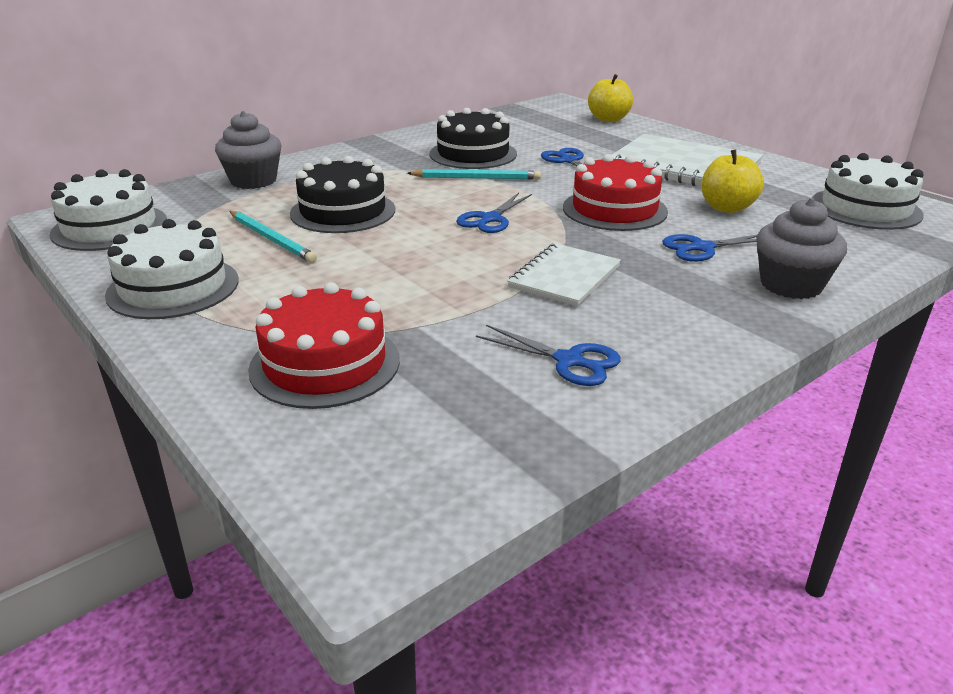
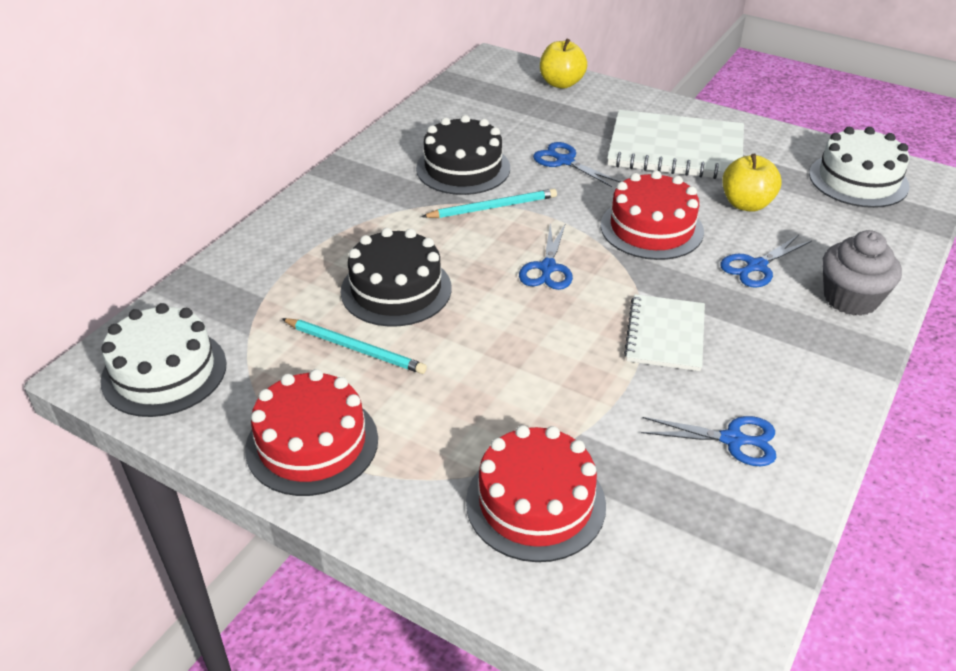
camera: 20 degrees left, 10 degrees up
(173, 287) = (312, 443): white cake -> red cake
(253, 181) = (262, 261): grey cupcake -> none

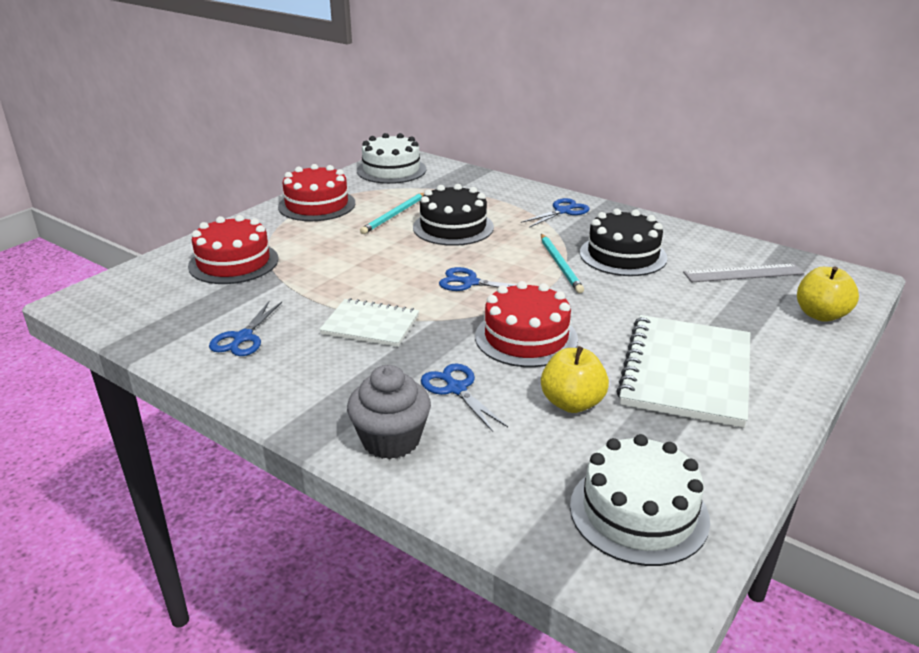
camera: 95 degrees right, 10 degrees down
(492, 108) = (743, 273): none -> grey ruler
(564, 161) = (645, 303): blue scissors -> blue scissors (563, 211)

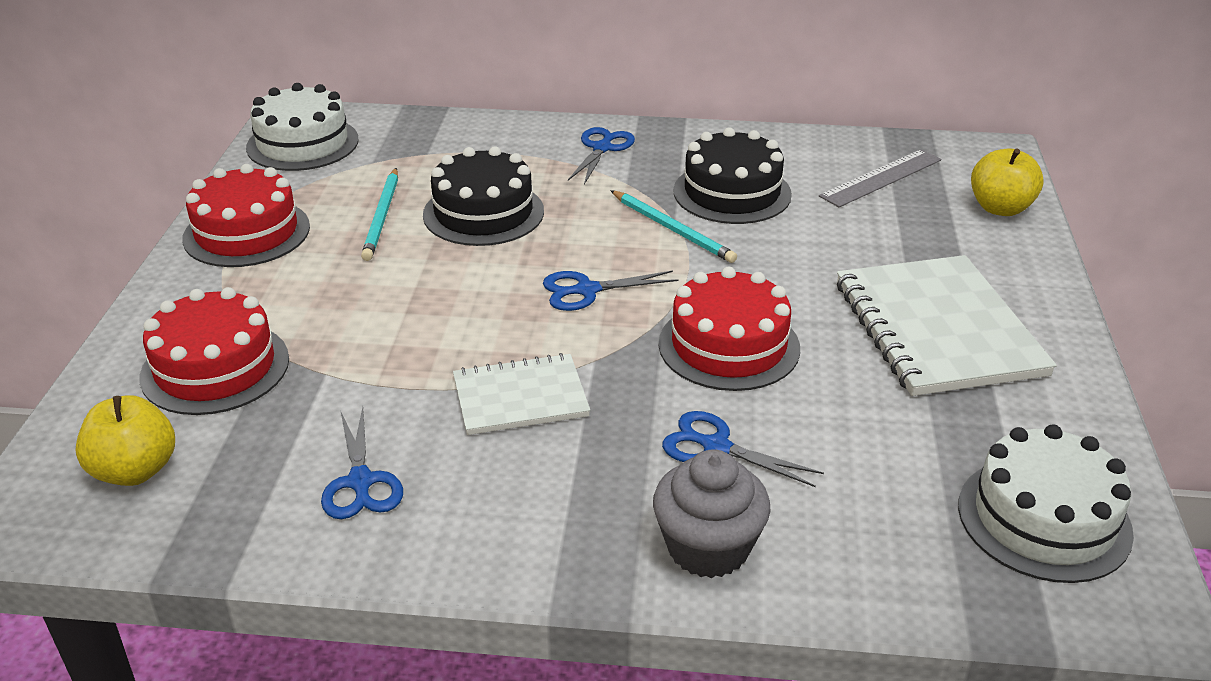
camera: 30 degrees left, 5 degrees up
(572, 403) = (860, 414): yellow apple -> yellow apple (135, 470)

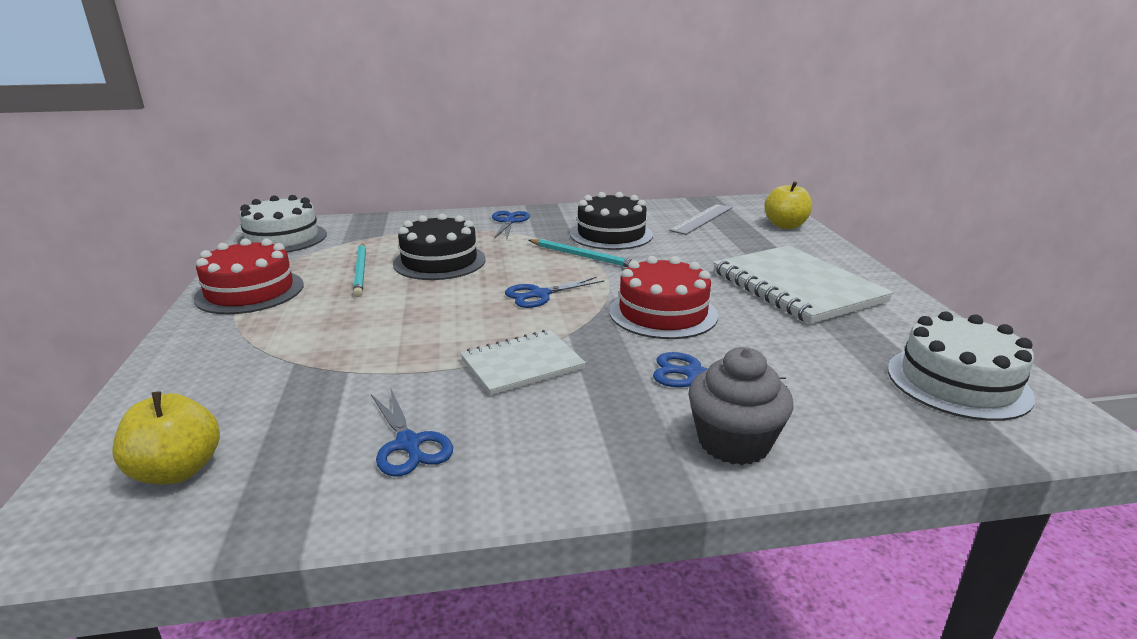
camera: 15 degrees left, 10 degrees down
(215, 367) = (243, 380): red cake -> none

